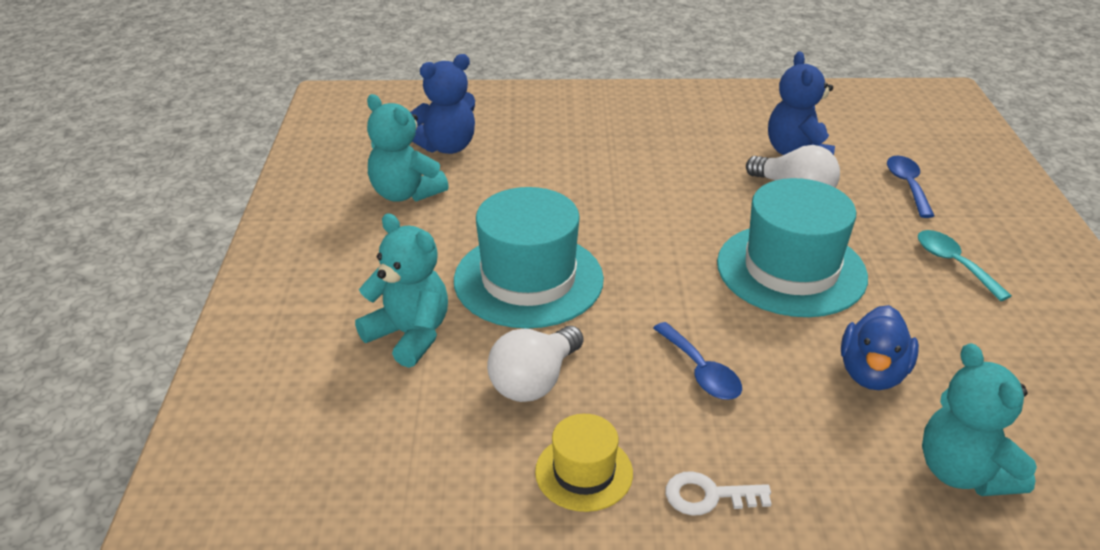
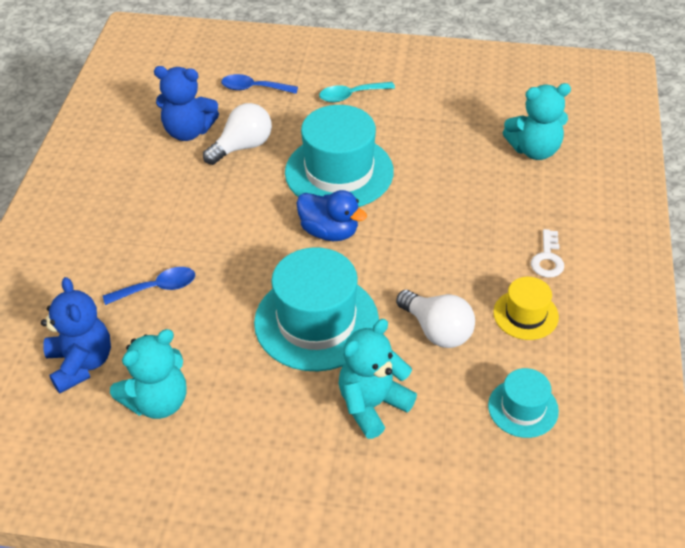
camera: 80 degrees left, 10 degrees up
(412, 475) = (523, 408): none -> turquoise hat
(701, 371) = (438, 240): blue spoon -> blue spoon (157, 288)
(872, 373) = (451, 162): blue duck -> blue duck (329, 232)

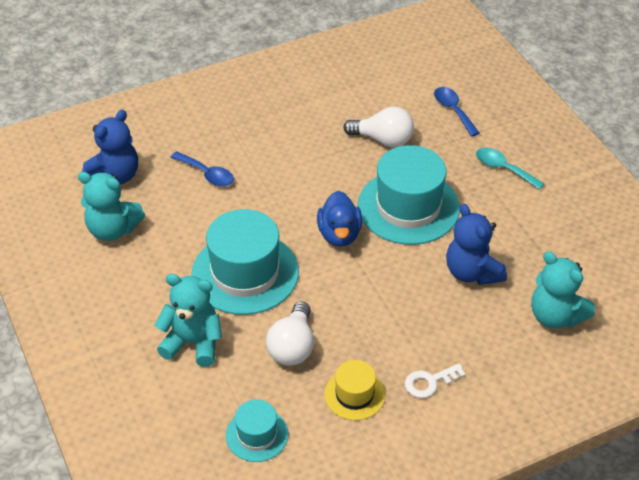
camera: 55 degrees right, 0 degrees up
(188, 131) = (370, 103): blue teddy bear -> blue teddy bear (472, 272)

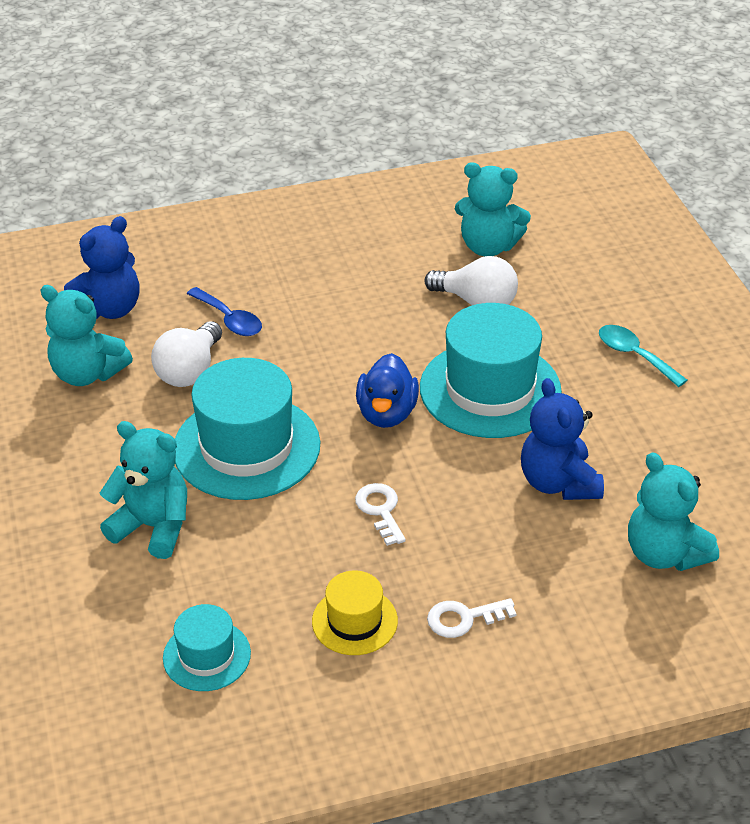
camera: 10 degrees right, 5 degrees down
(292, 347) = (285, 548): white light bulb -> white light bulb (190, 371)
(352, 309) = (380, 510): none -> white key
(381, 95) = (488, 246): none -> turquoise teddy bear
(453, 110) = (582, 275): blue spoon -> none

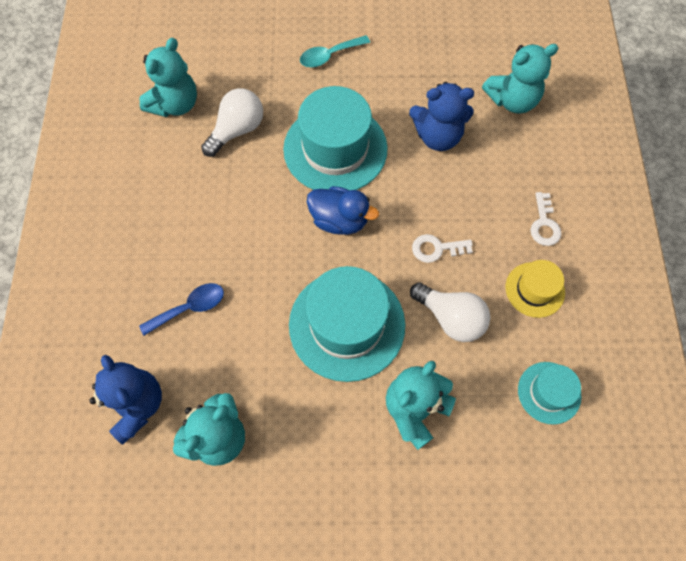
camera: 75 degrees left, 25 degrees up
(190, 371) = (243, 351): white light bulb -> white light bulb (451, 318)

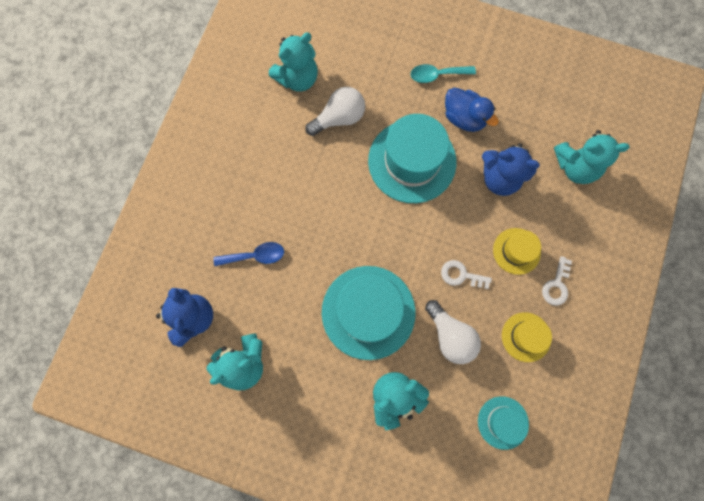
camera: 20 degrees right, 10 degrees up
(339, 220) = (393, 224): blue duck -> blue duck (464, 118)
(486, 203) = (516, 251): none -> yellow hat

